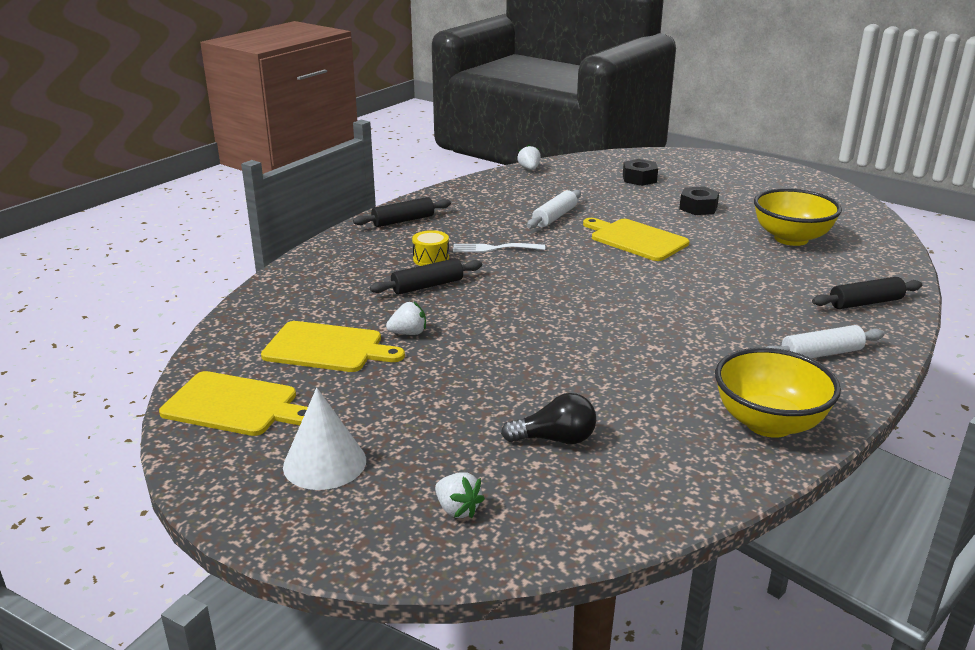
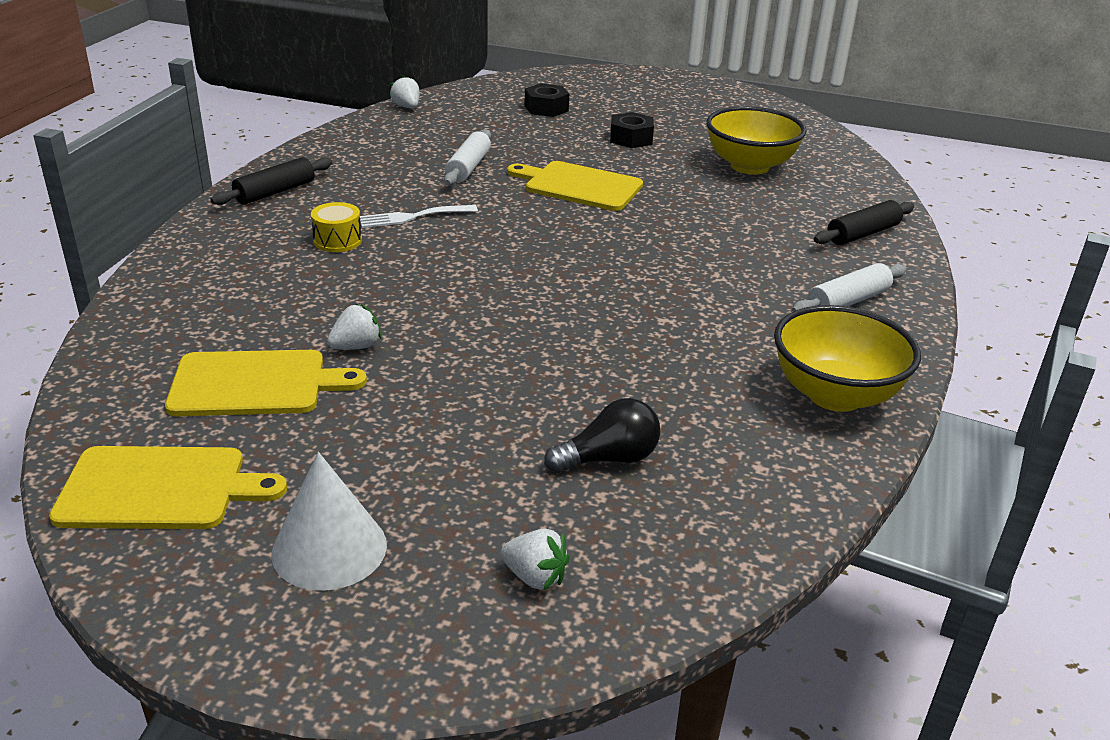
camera: 20 degrees left, 5 degrees up
(427, 286) = (350, 278): black rolling pin -> none

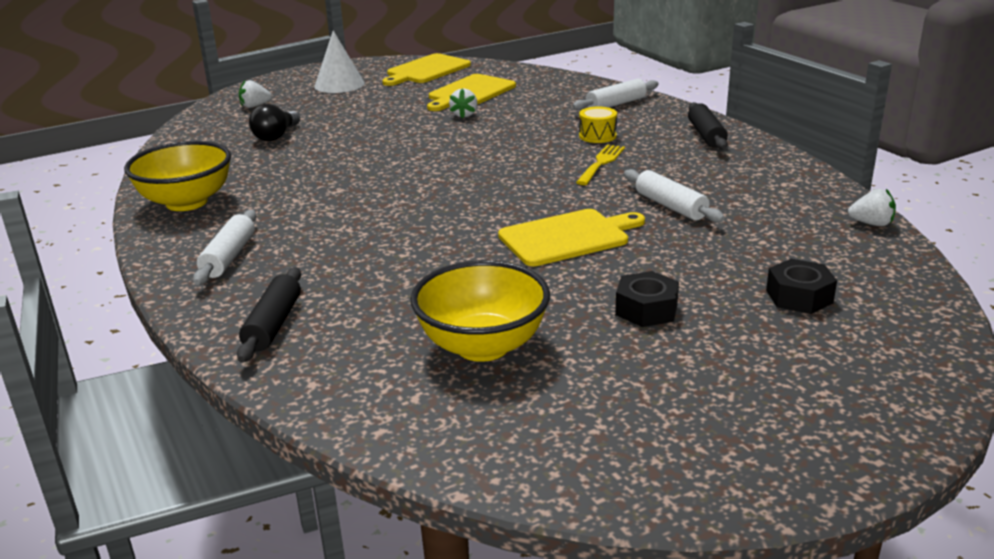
camera: 135 degrees right, 5 degrees down
(212, 262) = (616, 104): none -> white rolling pin
(412, 217) = (601, 163): white fork -> yellow fork

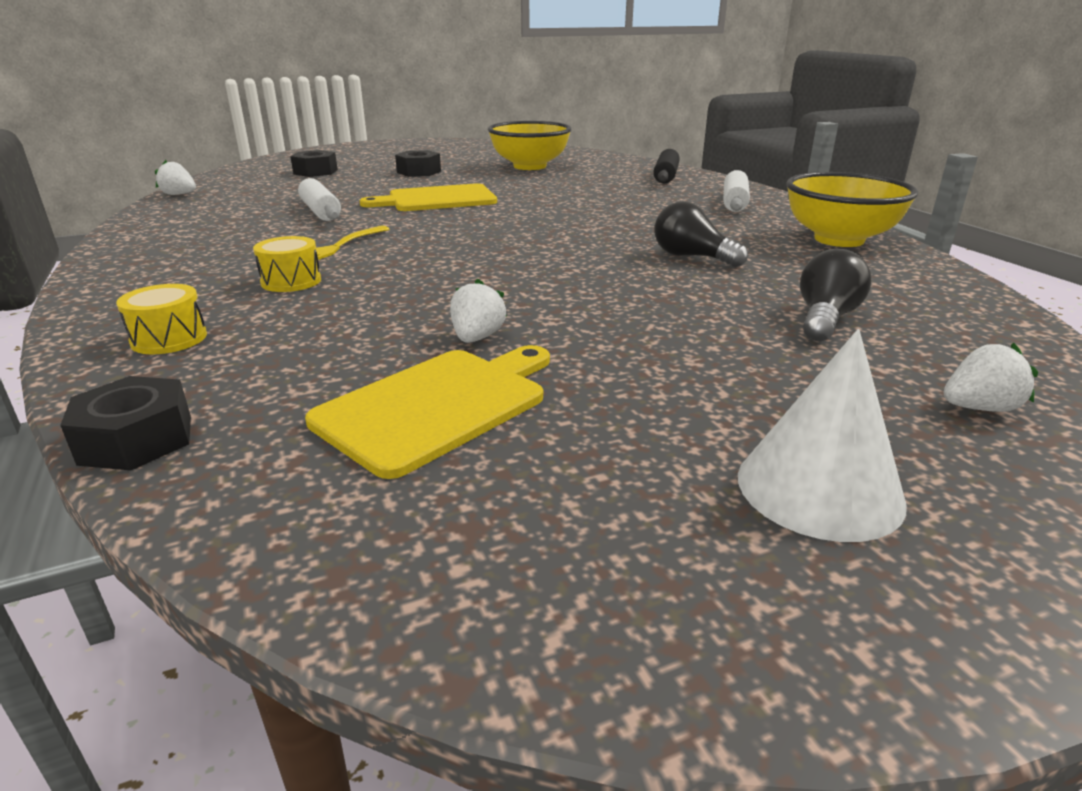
camera: 175 degrees left, 0 degrees up
(325, 174) = (692, 257): none -> black light bulb
(426, 70) = (538, 551): yellow cutting board -> none
(570, 78) = (136, 439): none -> black nut
(616, 104) = (169, 339): white rolling pin -> yellow drum
(706, 135) = (142, 271): black rolling pin -> none

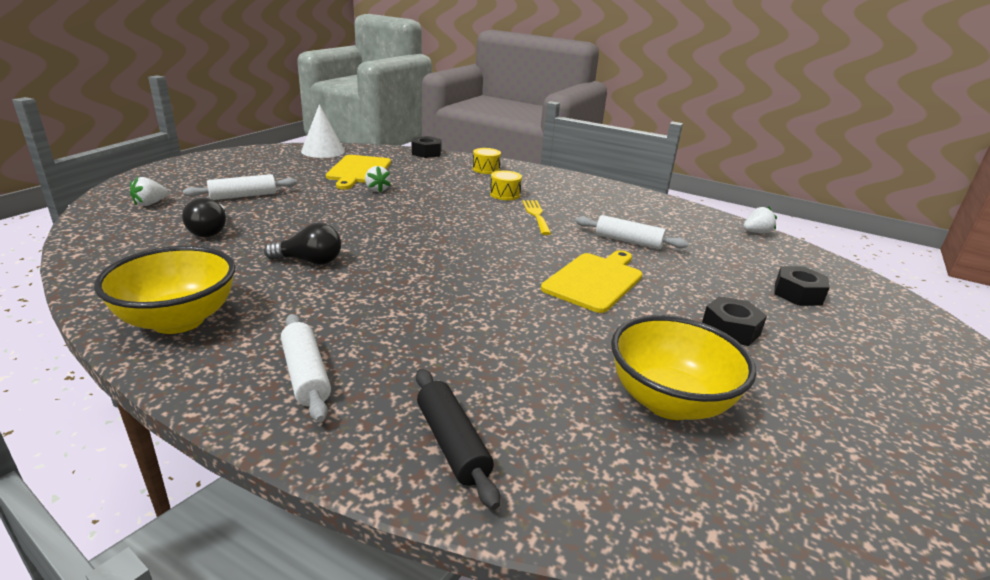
camera: 140 degrees right, 0 degrees up
(764, 383) = (243, 196): none -> white rolling pin
(819, 488) = (223, 174): white cone -> white cone (323, 151)

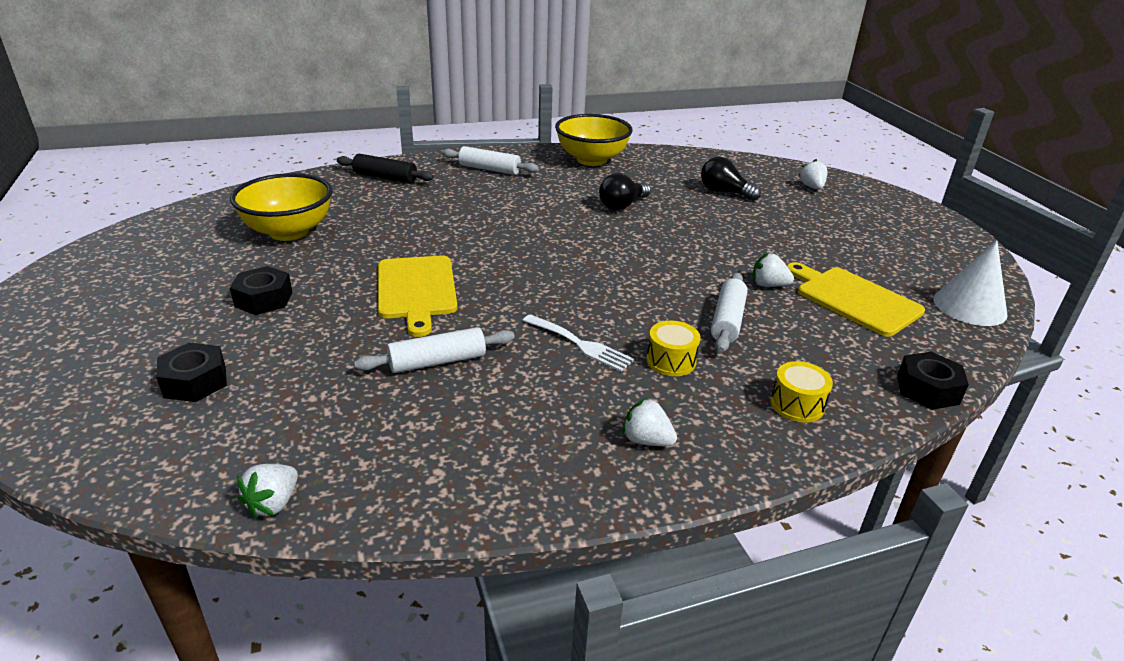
camera: 135 degrees right, 5 degrees up
(243, 196) = (803, 220): white rolling pin -> white rolling pin (727, 321)
(536, 215) = (580, 344): yellow fork -> white fork
(568, 186) = (646, 440): none -> white strawberry

